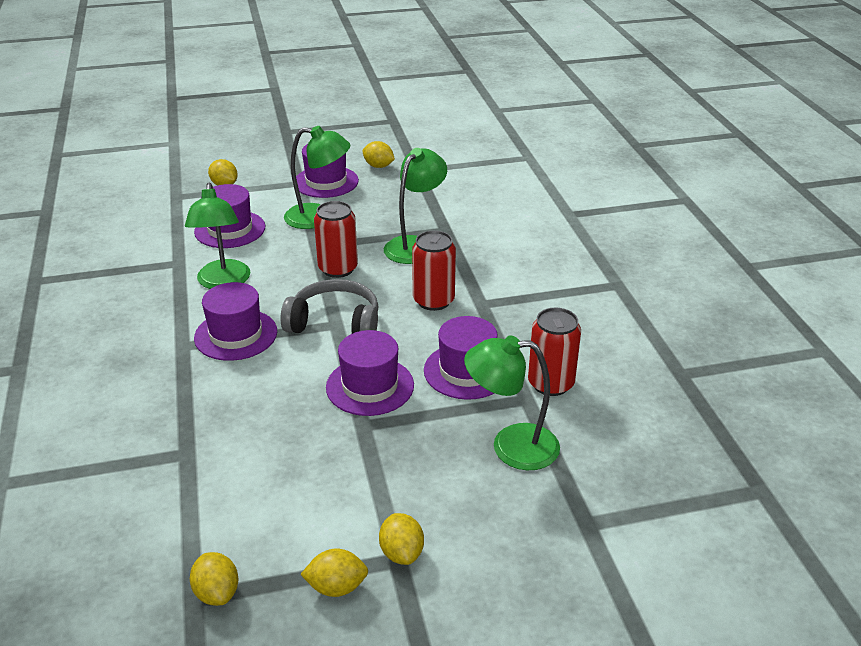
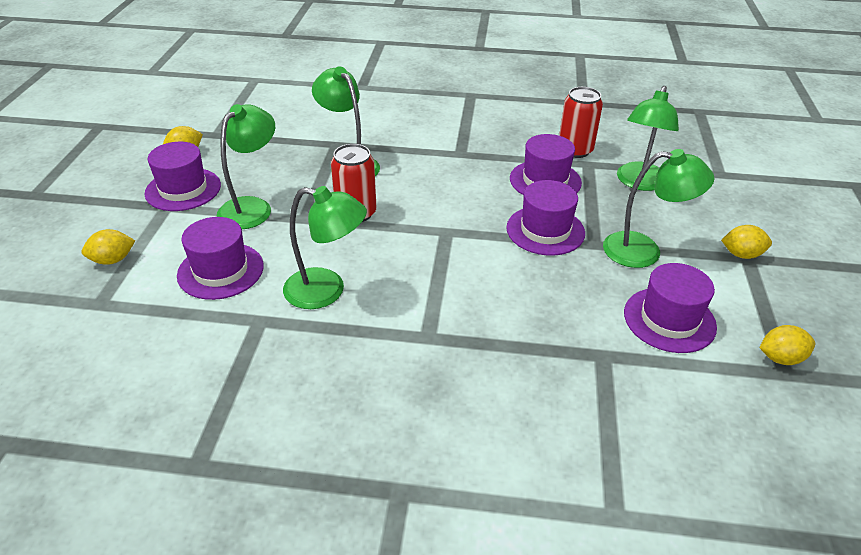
camera: 70 degrees left, 5 degrees up
(236, 335) = (429, 296): purple hat -> purple hat (669, 319)
(335, 323) = (444, 231): grey headphones -> none
(336, 587) = (774, 292): yellow lemon -> none
(368, 465) = (644, 251): none -> green lamp
(433, 300) = (442, 174): red can -> none

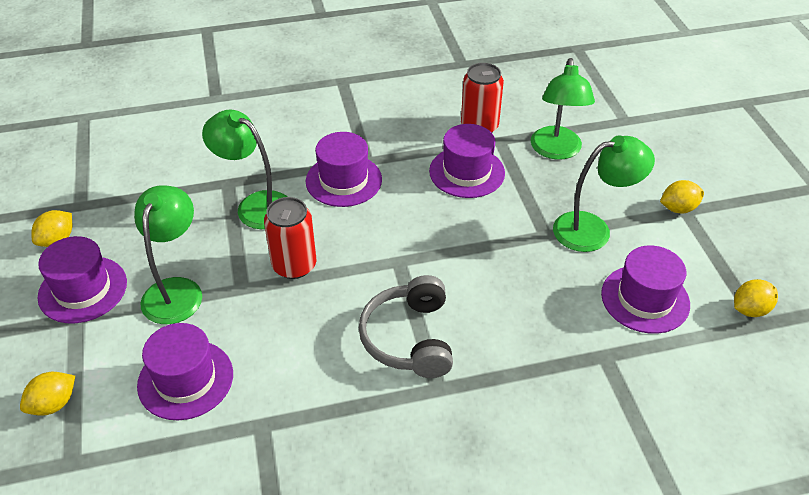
camera: 20 degrees left, 5 degrees up
(327, 291) = (312, 368): green lamp -> none
(423, 291) = (409, 338): none -> grey headphones
(545, 230) = (493, 232): purple hat -> purple hat (343, 180)

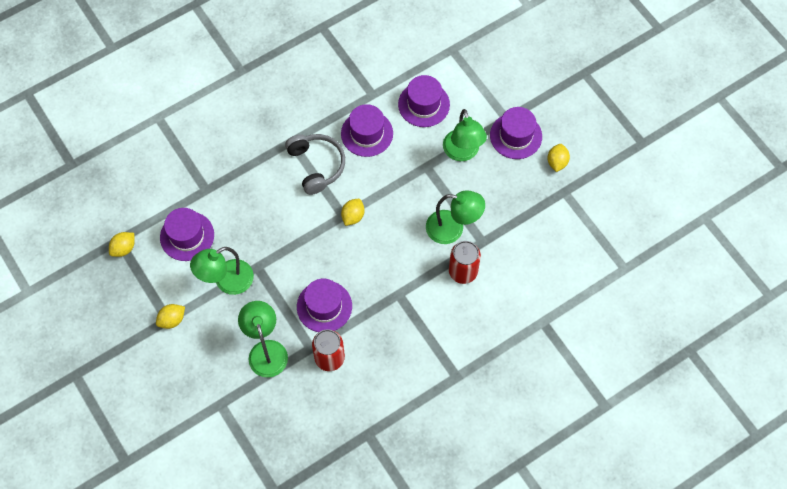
camera: 160 degrees right, 20 degrees up
(53, 404) = (481, 71): yellow lemon -> yellow lemon (353, 216)
(294, 265) = (404, 191): red can -> red can (463, 271)
(343, 180) = (405, 270): purple hat -> purple hat (367, 133)

